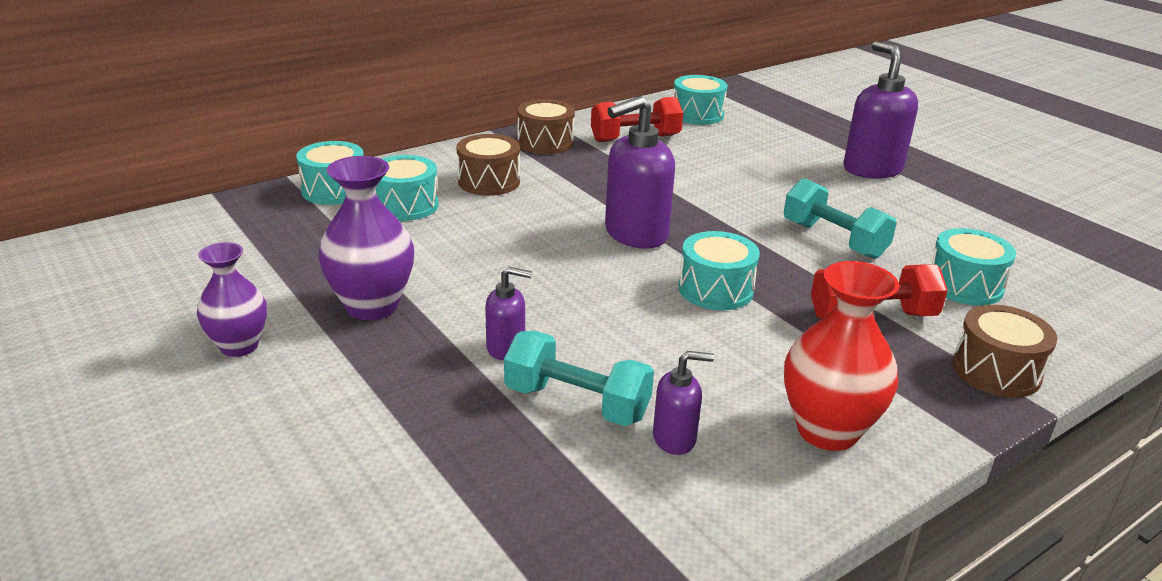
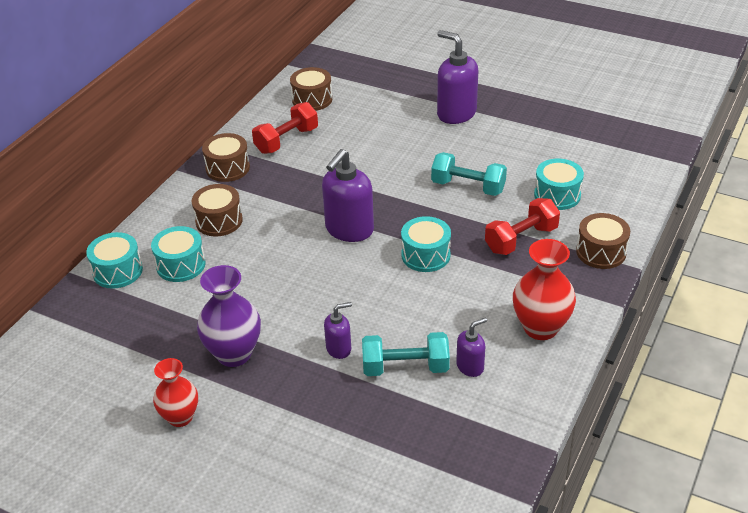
camera: 25 degrees left, 10 degrees up
(239, 346) = (180, 417): purple vase -> red vase
(697, 114) = (312, 99): turquoise drum -> brown drum

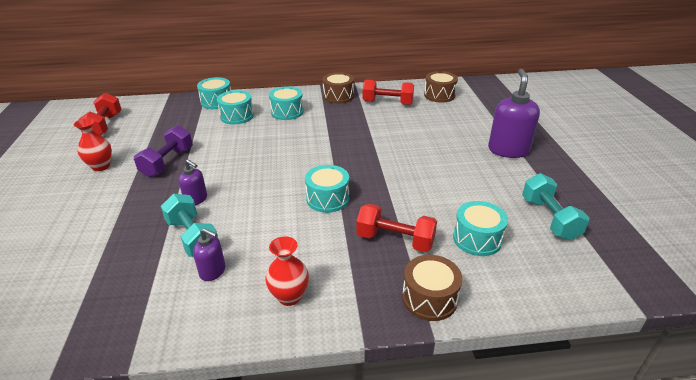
camera: 55 degrees right, 5 degrees down
(62, 397) = (104, 126): none -> red dumbbell
(219, 221) = (287, 112): brown drum -> turquoise drum
(234, 354) = (167, 162): purple vase -> purple dumbbell
(349, 230) = (324, 157): purple soap dispenser -> none
(468, 187) = (429, 188): turquoise dumbbell -> turquoise dumbbell (549, 218)
(540, 328) = (289, 296): red vase -> red vase, size x0.67

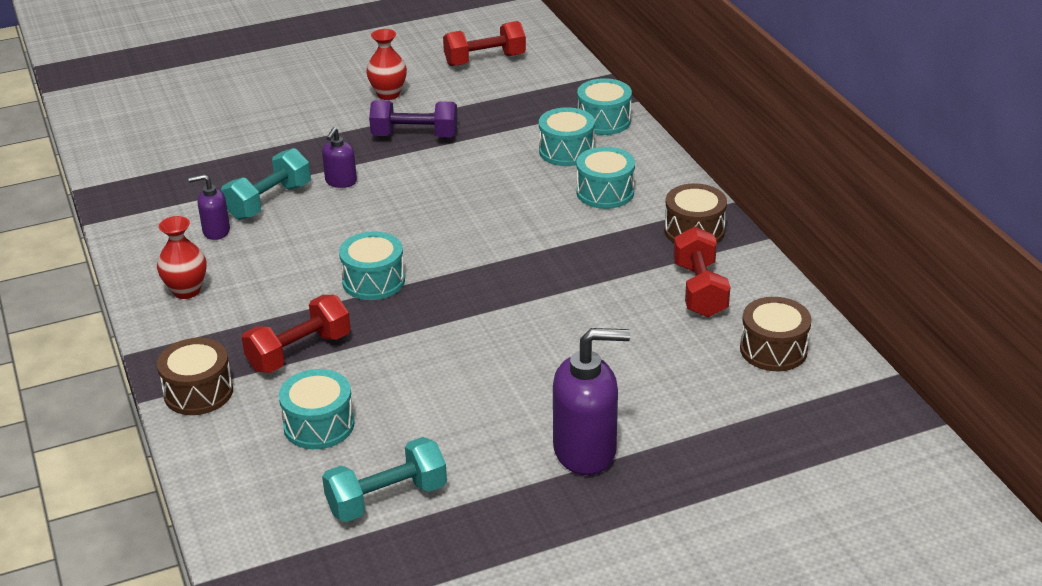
camera: 75 degrees right, 0 degrees up
(213, 271) = (216, 231): purple soap dispenser -> purple soap dispenser turned 75 degrees clockwise
(395, 240) = (299, 352): red dumbbell -> red dumbbell turned 45 degrees clockwise

